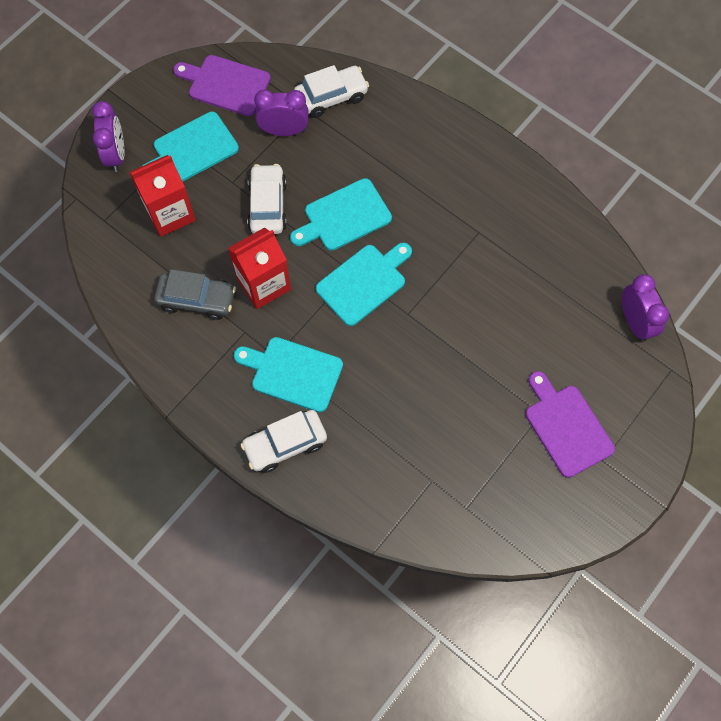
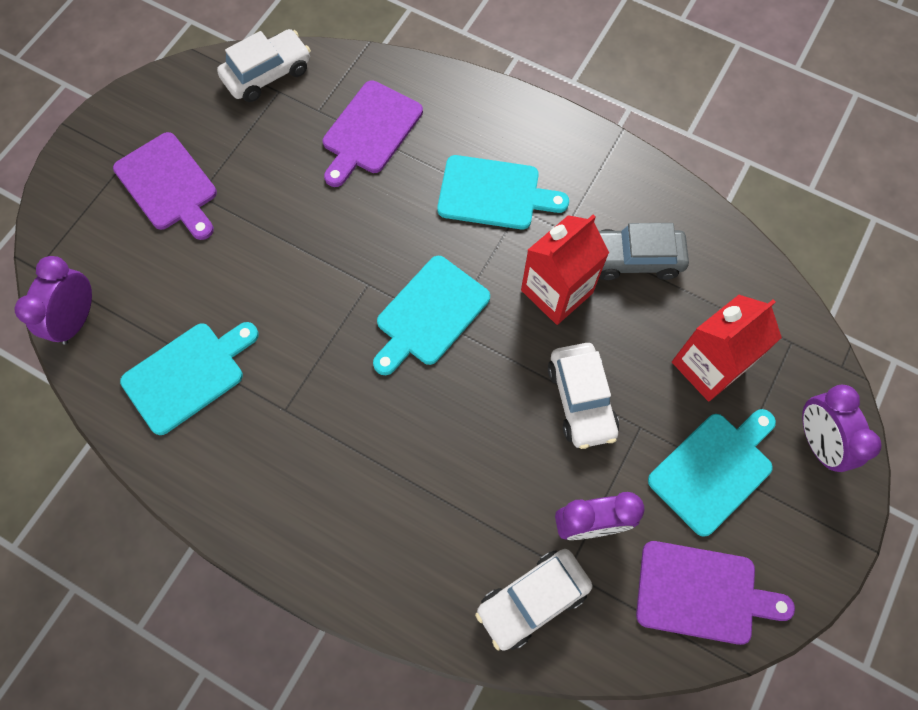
camera: 170 degrees right, 0 degrees up
(285, 444) = (484, 120): white car -> white car (267, 74)
(344, 216) = (473, 401): turquoise cutting board -> turquoise cutting board (188, 375)
(388, 450) = (369, 131): none -> purple cutting board
(634, 322) = (77, 319): purple clock -> purple clock turned 45 degrees clockwise

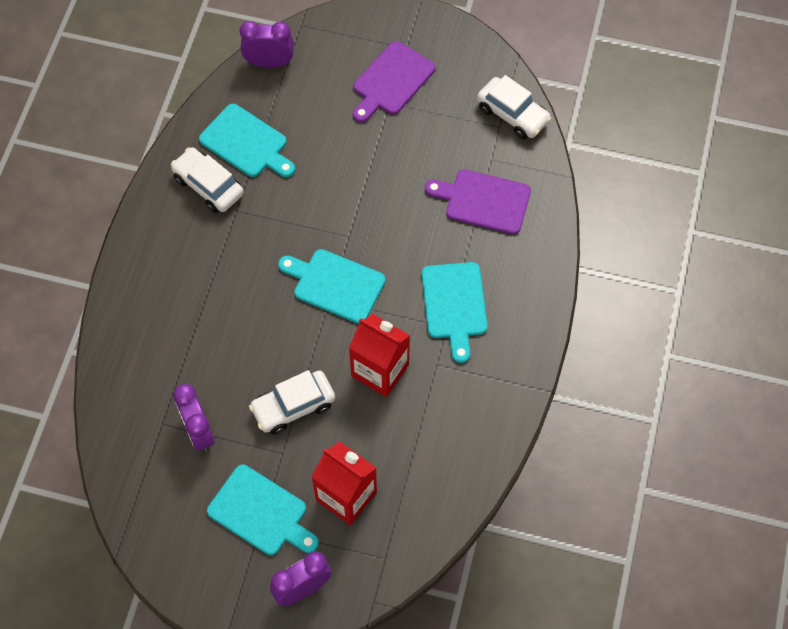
camera: 75 degrees right, 5 degrees down
(532, 600) = (136, 404): white car -> white car (208, 186)
(633, 259) = (425, 422): grey car -> none
(702, 593) = (164, 518): purple cutting board -> none

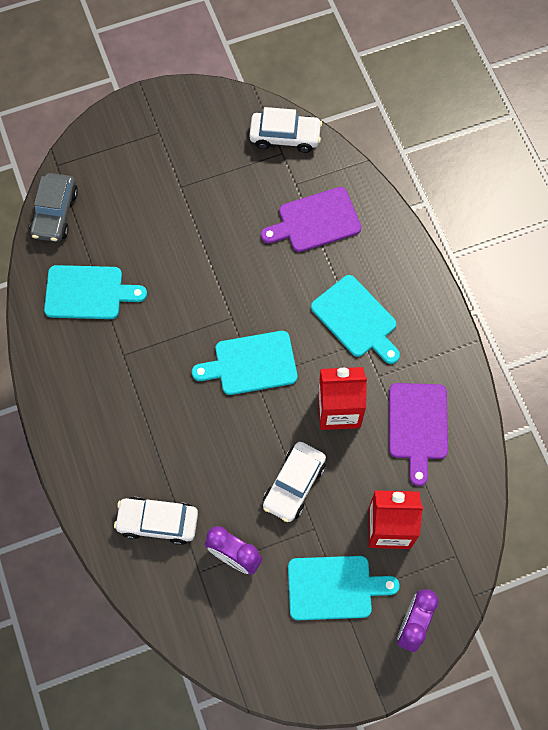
camera: 35 degrees left, 5 degrees up
(208, 186) = (84, 349): white car -> white car (158, 522)
(269, 63) = (55, 213): purple clock -> grey car
(391, 81) = (168, 167): purple cutting board -> purple cutting board (417, 426)

